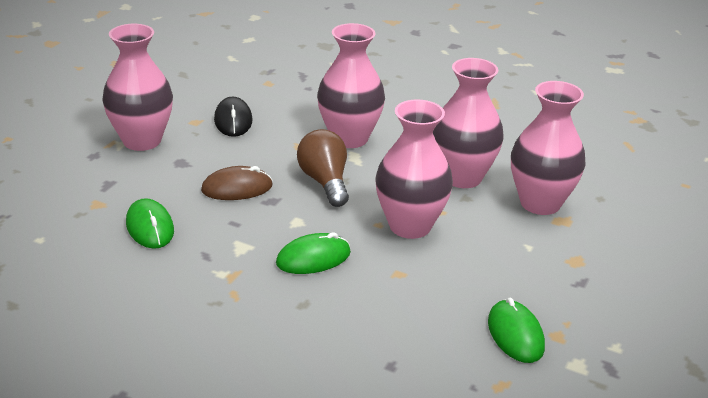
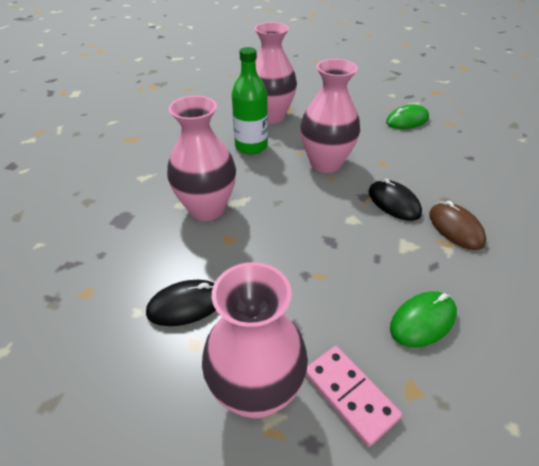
camera: 100 degrees left, 10 degrees up
(113, 176) = (349, 395): none -> pink domino
(237, 188) = (322, 269): brown mouse -> brown mouse (455, 228)
(313, 258) = (393, 203): green mouse -> black mouse
(325, 182) = (286, 213): brown light bulb -> none
(462, 177) = (251, 146): pink vase -> green bottle

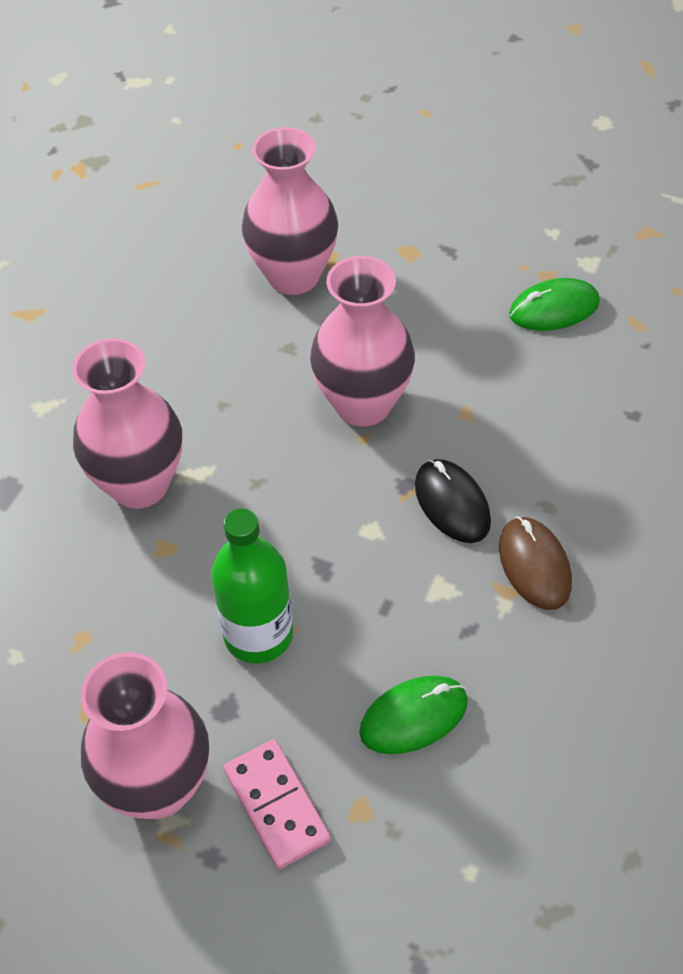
camera: 10 degrees right, 10 degrees up
(186, 305) = (84, 653): black mouse -> none
(251, 146) = (239, 351): green bottle -> green bottle (258, 635)

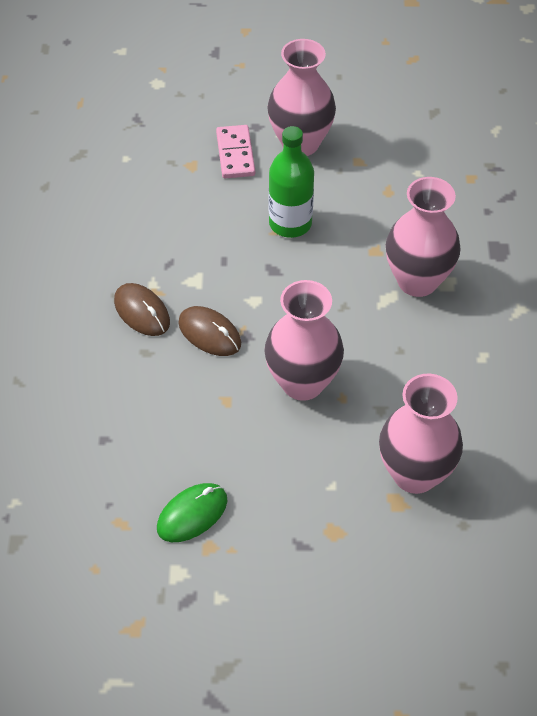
camera: 155 degrees right, 0 degrees up
(276, 805) = (235, 154): pink domino -> pink domino turned 45 degrees clockwise
(413, 717) = (182, 212): green mouse -> none
(452, 503) = (209, 333): black mouse -> brown mouse

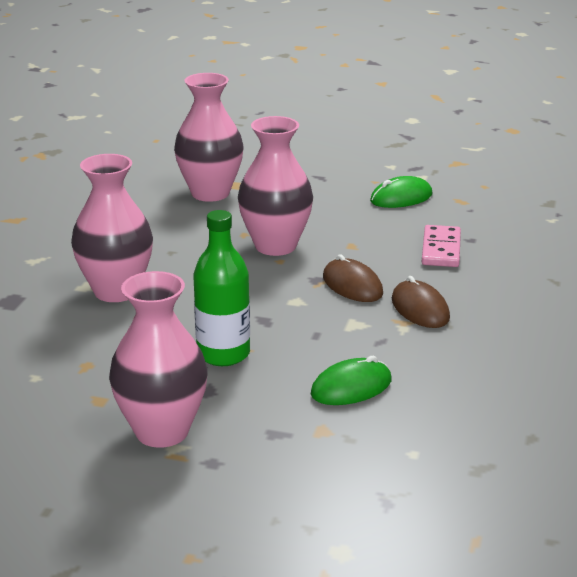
camera: 165 degrees left, 25 degrees down
(181, 208) = (351, 387): none -> green mouse
(235, 154) = (257, 433): pink domino -> pink domino (441, 249)

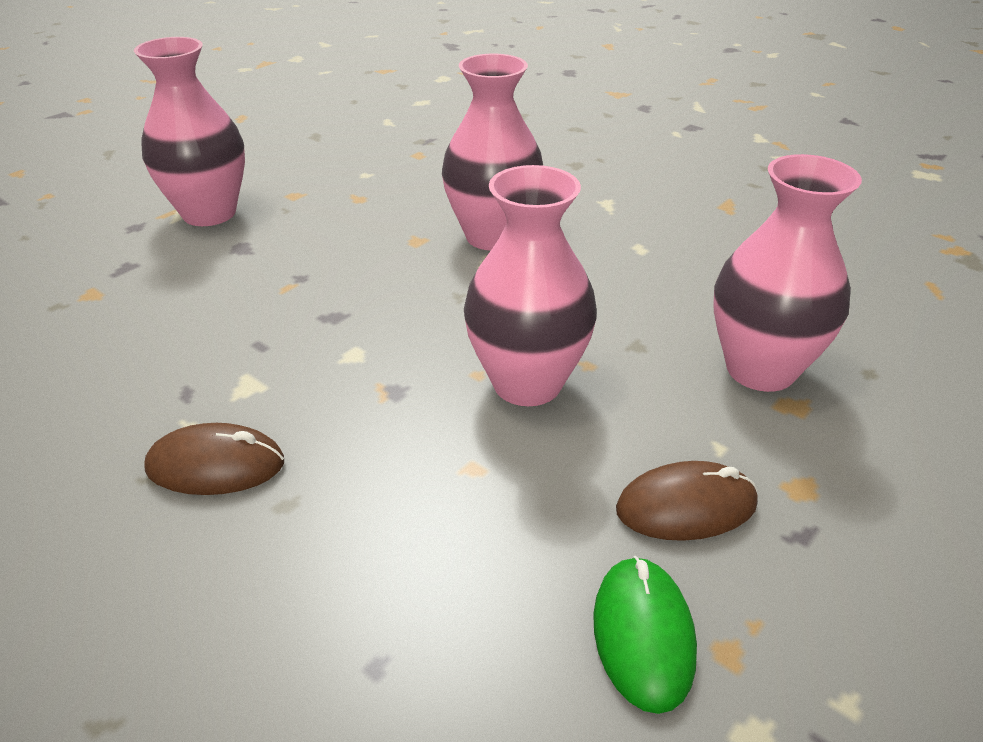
camera: 115 degrees right, 10 degrees up
(223, 354) = (293, 271): green bottle -> none
(351, 387) = (129, 335): green mouse -> none
(352, 285) = (346, 420): brown mouse -> brown mouse (686, 507)
(441, 249) = (371, 589): pink domino -> none

